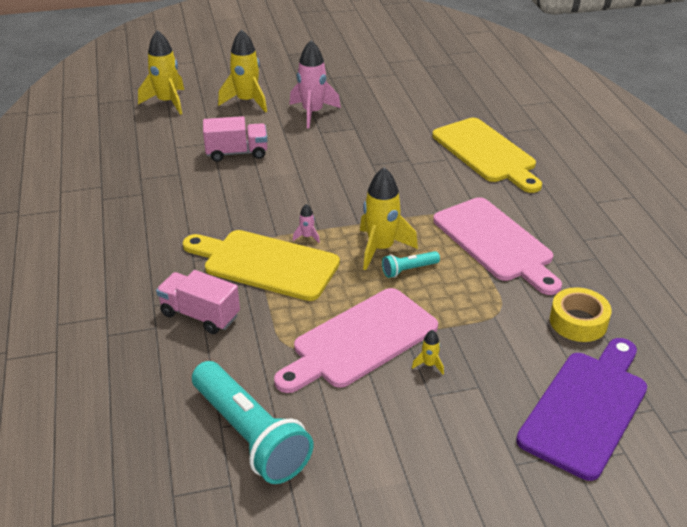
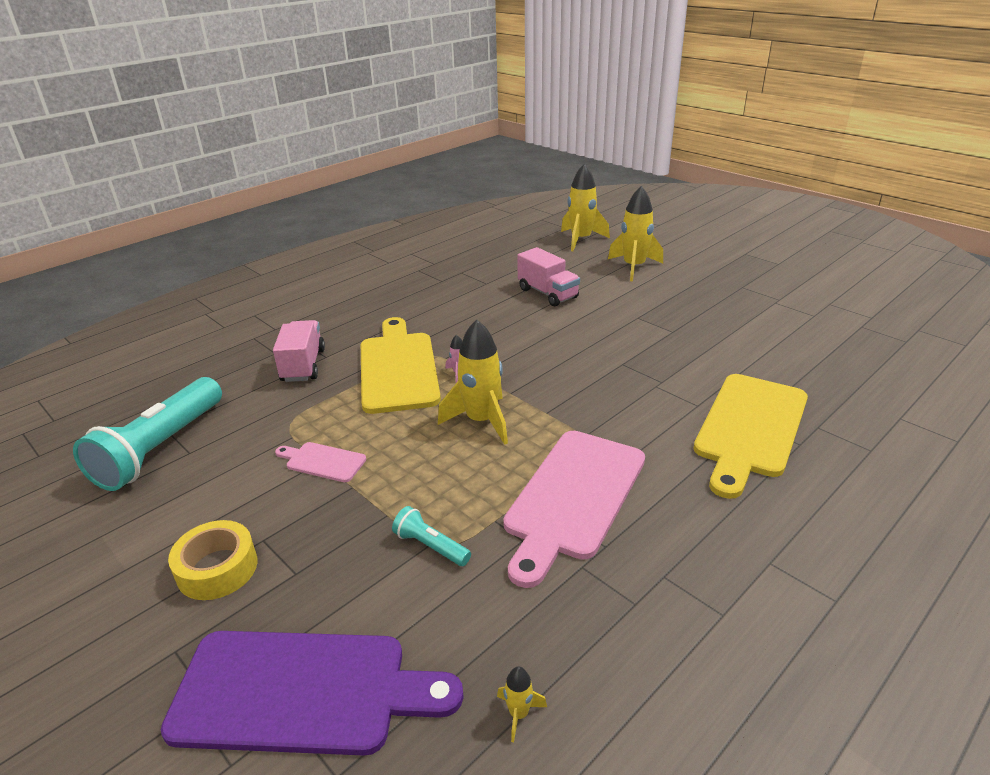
camera: 60 degrees right, 5 degrees down
(312, 113) = (664, 301): pink rocket -> none
(360, 341) = (322, 461): pink cutting board -> pink cutting board, size x0.47
(408, 270) = (461, 451): turquoise flashlight -> turquoise flashlight (430, 546)
(429, 364) = (312, 521): yellow rocket -> yellow rocket (519, 714)
(578, 322) = (475, 627): yellow tape -> yellow tape (217, 568)

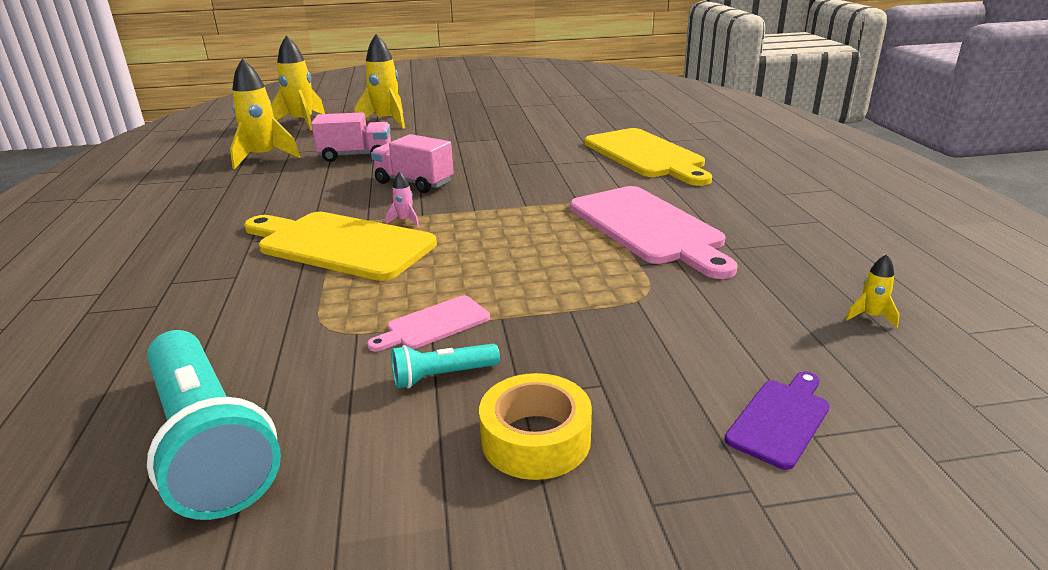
camera: 55 degrees left, 5 degrees down
(302, 691) = (780, 419): purple cutting board -> purple cutting board, size x0.47
(303, 365) = (225, 293): pink truck -> pink truck (414, 183)
(430, 546) = (641, 301): turquoise flashlight -> turquoise flashlight (442, 376)
(481, 421) = (495, 232): yellow rocket -> yellow rocket (264, 158)

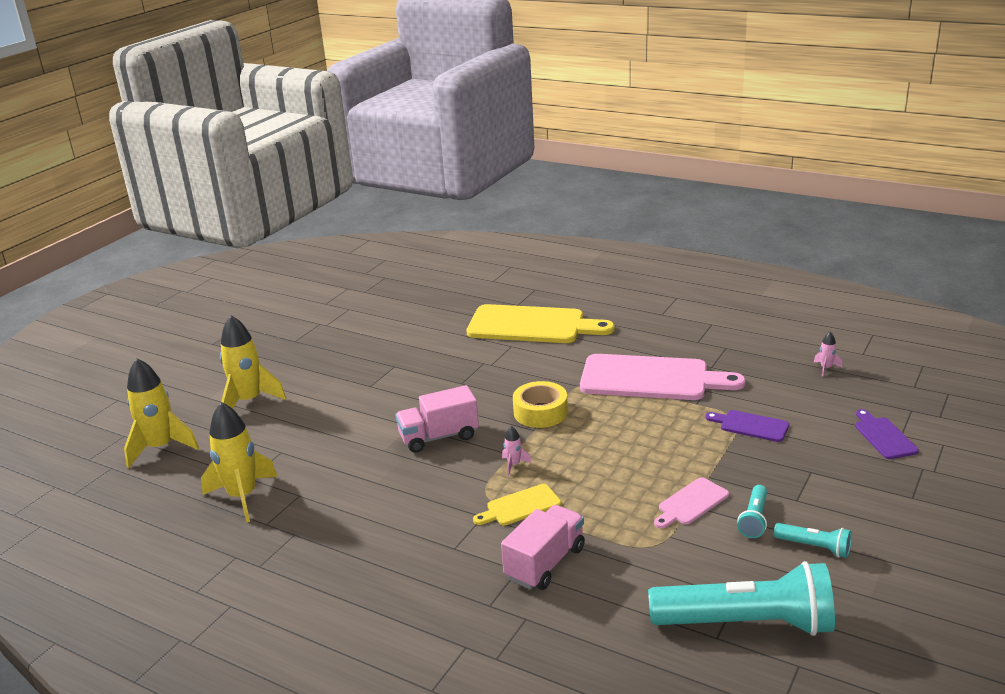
camera: 50 degrees left, 0 degrees up
(340, 244) = (520, 506): yellow cutting board -> yellow cutting board, size x0.47
(356, 156) = (324, 445): pink truck -> pink truck (545, 563)
(421, 445) = (814, 547): none -> turquoise flashlight
(434, 324) = (691, 503): pink cutting board -> pink cutting board turned 45 degrees clockwise
(535, 439) = (840, 510): yellow tape -> yellow tape (540, 412)
(645, 309) = (750, 426): none -> purple cutting board
(870, 316) = (826, 368): yellow rocket -> pink rocket

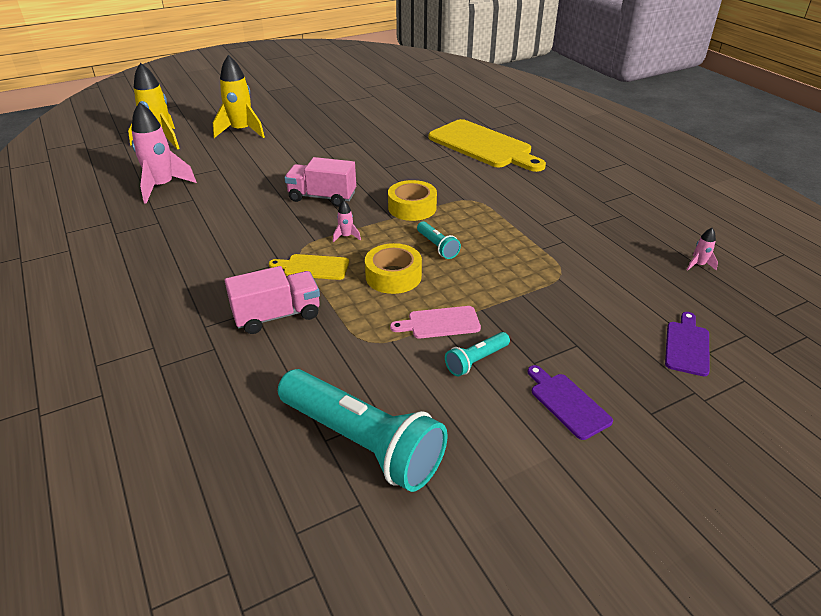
camera: 30 degrees right, 10 degrees up
(242, 496) = (162, 187): yellow rocket -> pink rocket
(603, 482) = (393, 276): none -> yellow tape
(651, 379) = (528, 215): pink cutting board -> none
(750, 426) = (568, 284): purple cutting board -> purple cutting board (567, 403)
(814, 547) = (500, 410): turquoise flashlight -> turquoise flashlight (437, 246)

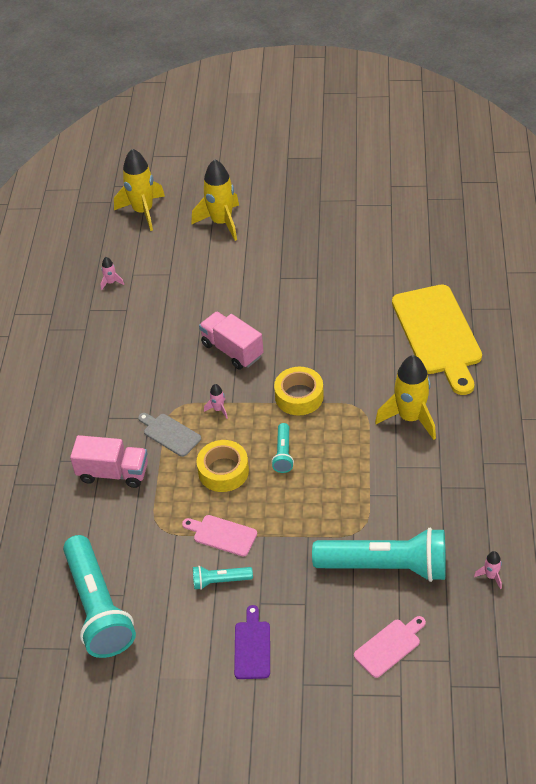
camera: 35 degrees right, 10 degrees up
(162, 187) = (111, 282): pink rocket -> pink rocket, size x0.43
(313, 267) = (170, 434): yellow cutting board -> grey cutting board
(517, 194) = (410, 418): none -> yellow rocket
(612, 290) = (385, 566): none -> turquoise flashlight
(687, 346) = (389, 646): purple cutting board -> pink cutting board

